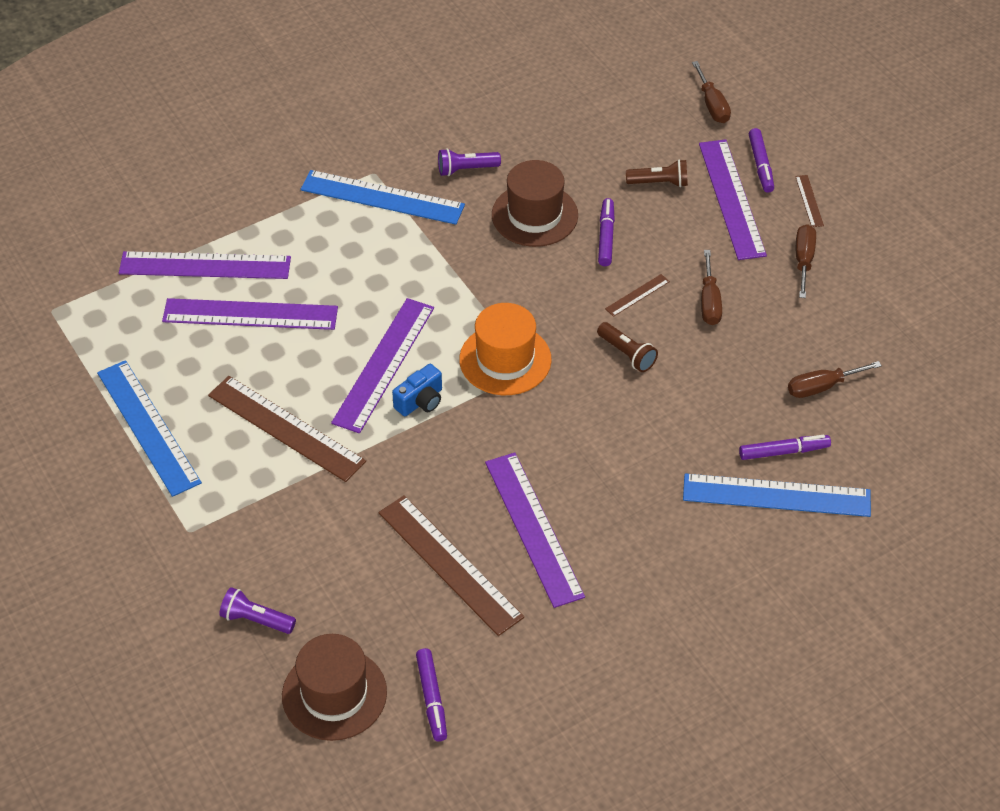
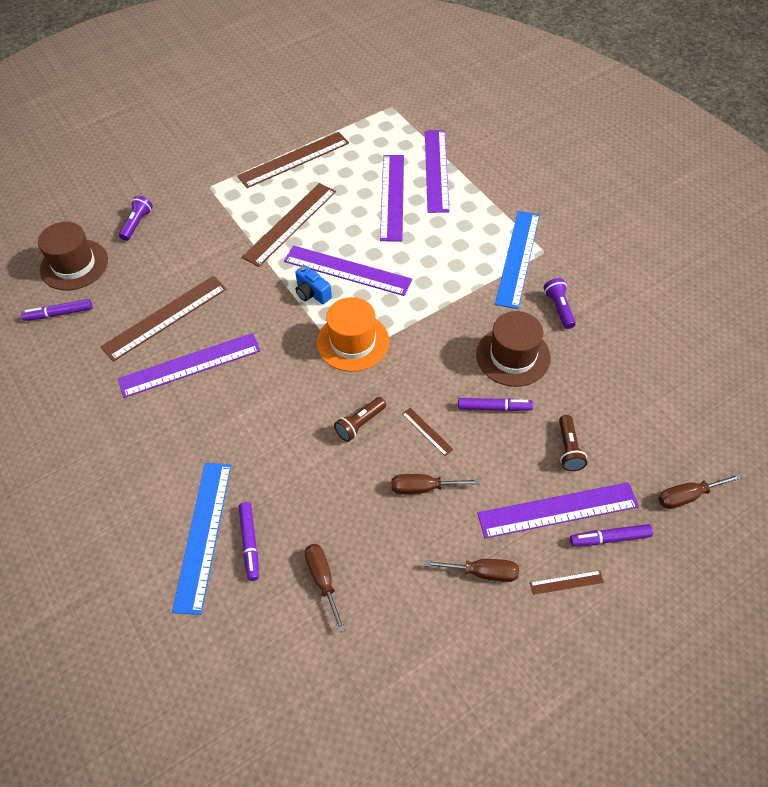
camera: 90 degrees right, 5 degrees up
(148, 427) = (294, 160): blue ruler -> brown ruler

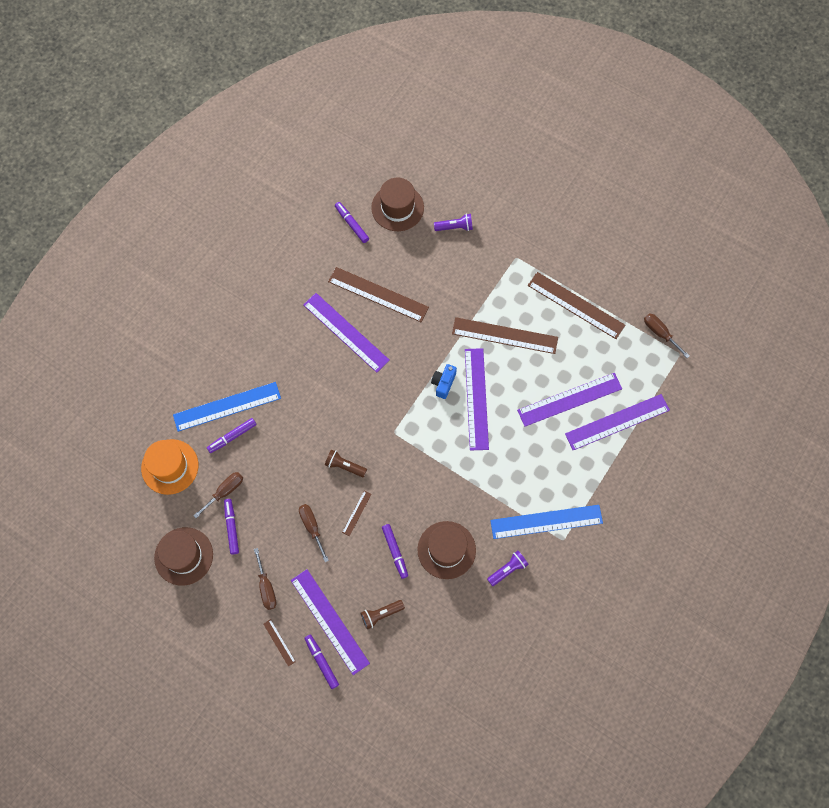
camera: 65 degrees right, 15 degrees up
(353, 342) = (411, 431): orange hat -> orange hat (170, 466)
(378, 588) = (231, 527): none -> purple marker
(392, 672) = (183, 556): none -> brown hat
(687, 496) = (375, 707): brown screwdriver -> brown screwdriver (660, 333)

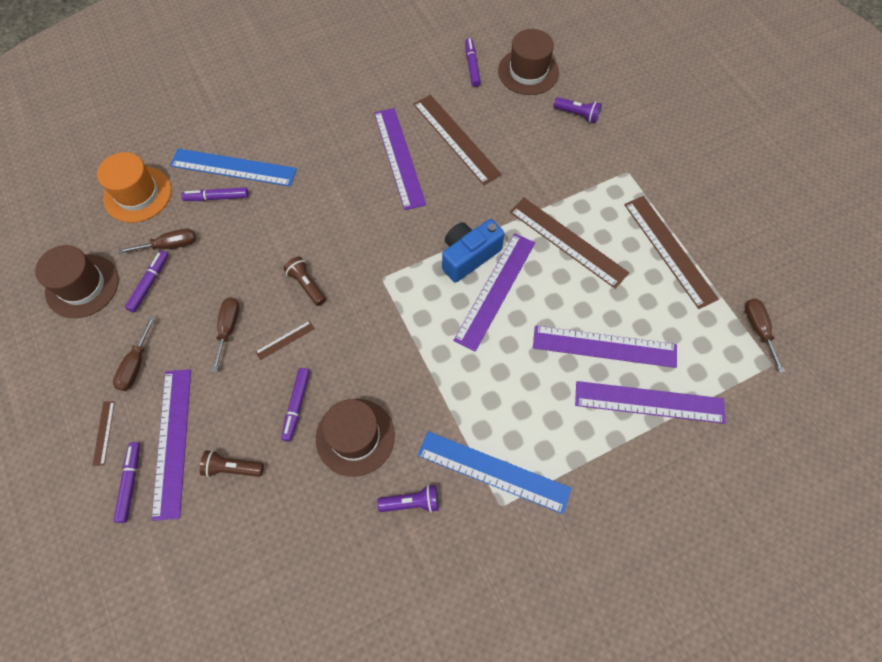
camera: 30 degrees right, 5 degrees down
(443, 383) = (468, 256): blue camera -> blue camera, size x1.61

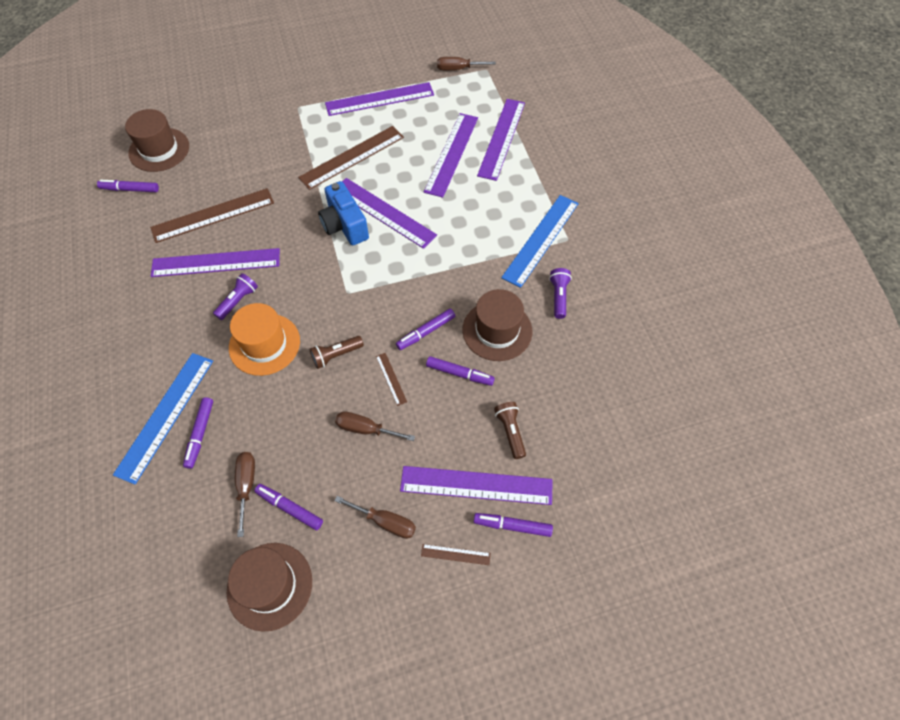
camera: 80 degrees left, 5 degrees down
(137, 194) = (161, 522): orange hat -> orange hat (264, 344)
(232, 468) = (510, 431): brown flashlight -> brown flashlight turned 150 degrees clockwise
(344, 363) = (426, 332): none -> purple marker
(577, 114) = (224, 126): purple flashlight -> purple flashlight (238, 301)
(669, 250) = (379, 99): brown ruler -> purple ruler

